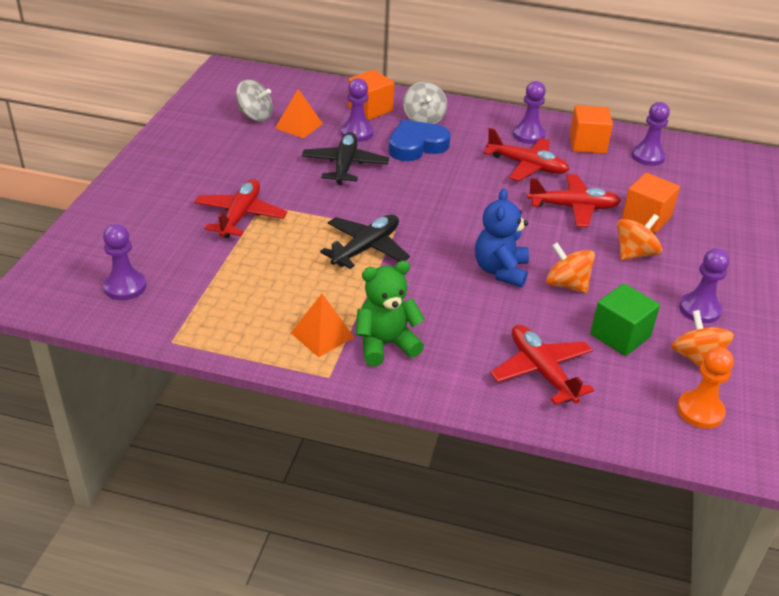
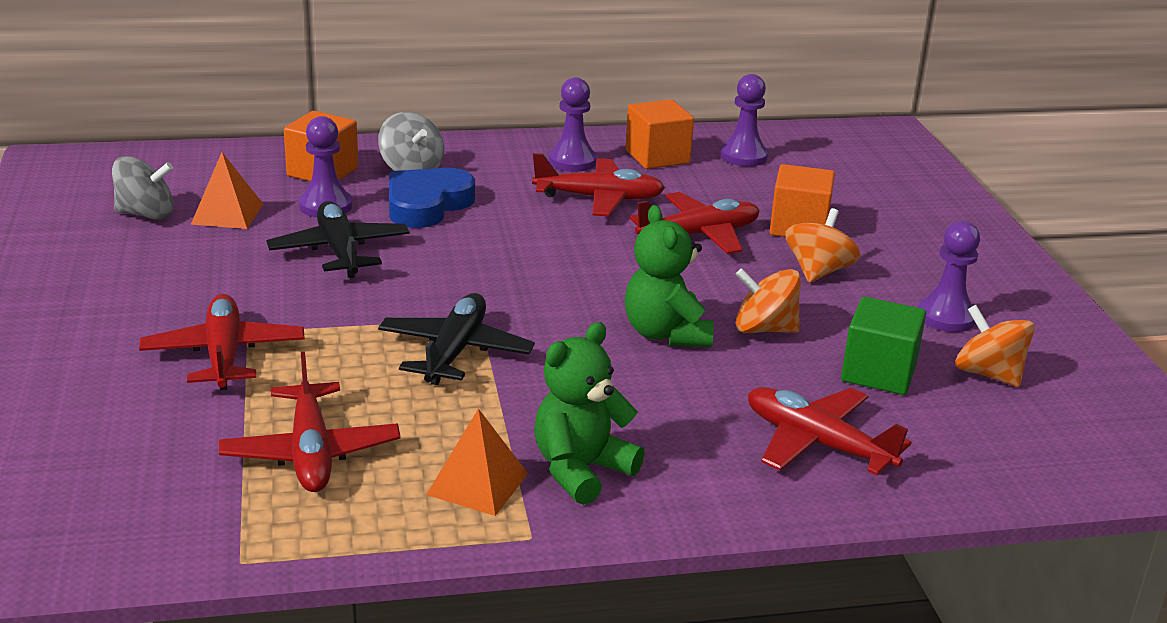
camera: 25 degrees left, 10 degrees down
(125, 287) = (99, 504): purple pawn -> none
(247, 289) = (311, 453): none -> red plane
(500, 271) = (665, 334): blue teddy bear -> green teddy bear
(700, 411) = (1042, 434): orange pawn -> none

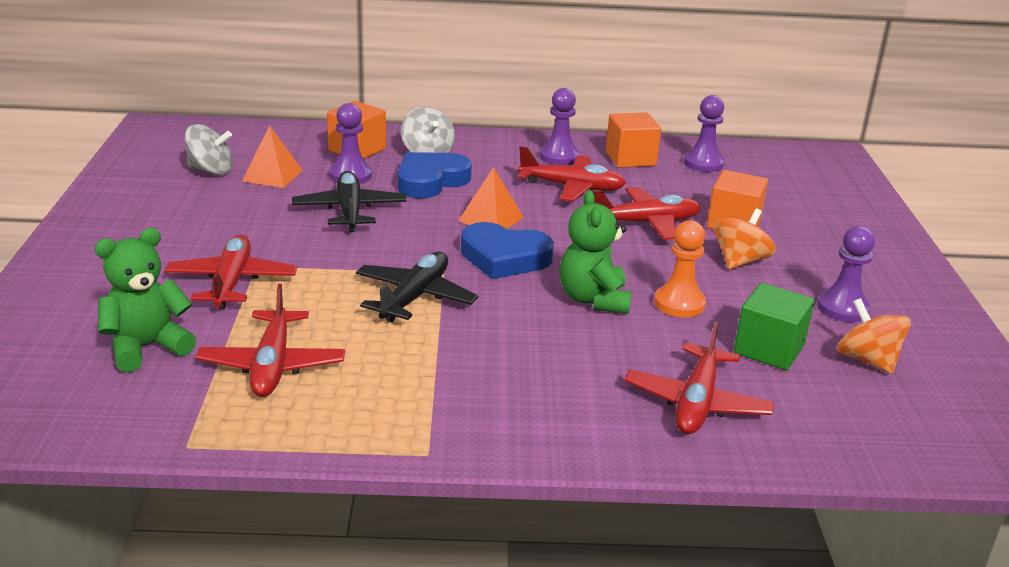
camera: 10 degrees right, 0 degrees up
(478, 484) = (398, 405): orange pyramid -> orange pyramid (491, 219)
(546, 293) = (504, 258): none -> blue heart
(581, 470) = (487, 403): green teddy bear -> green teddy bear (147, 347)
(764, 329) = (679, 304): orange spinning top -> orange pawn
(817, 443) = (697, 403): red plane -> red plane turned 120 degrees counterclockwise

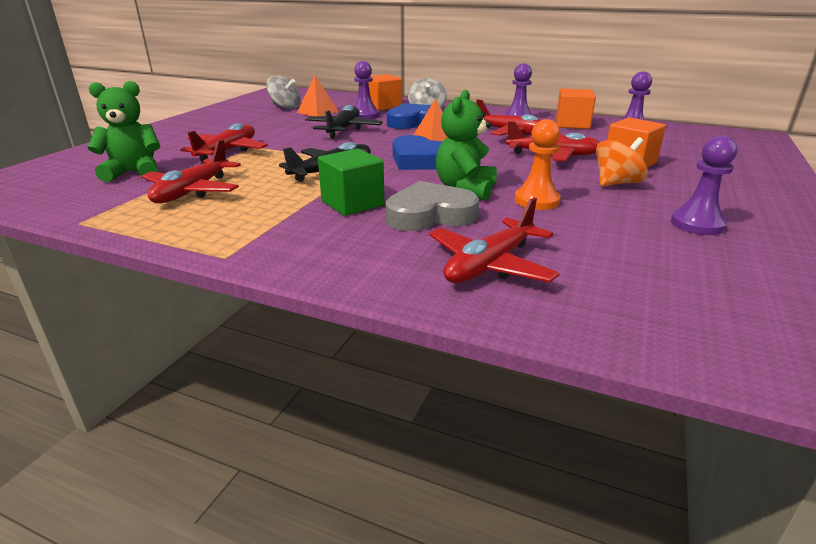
camera: 25 degrees right, 0 degrees up
(588, 347) = (430, 215): none -> grey heart
(769, 349) = (596, 240): green cube -> green cube (352, 203)
(867, 360) = (698, 264): orange spinning top -> none

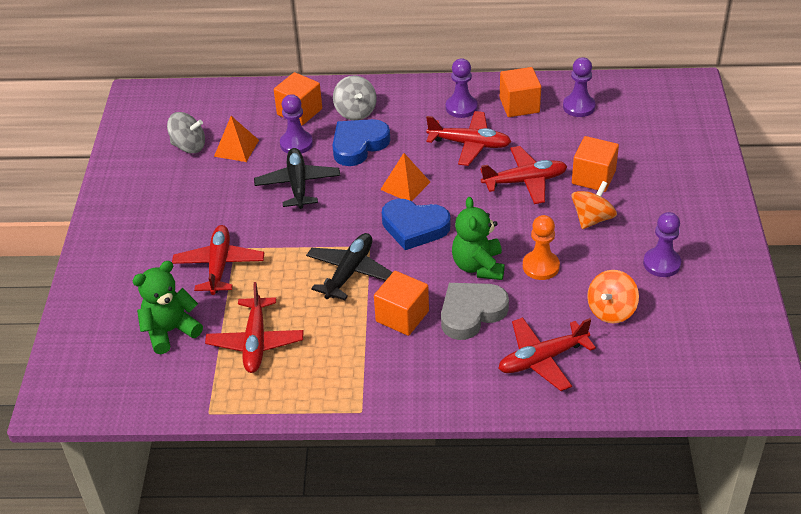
camera: 20 degrees left, 15 degrees up
(352, 203) = (402, 316): green cube -> orange cube
(490, 265) = (542, 359): red plane -> red plane turned 45 degrees clockwise
(611, 245) = (611, 310): none -> orange spinning top

